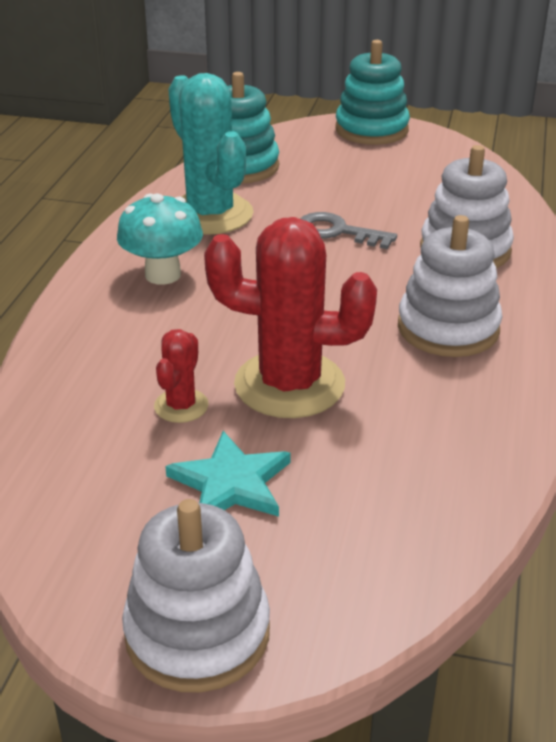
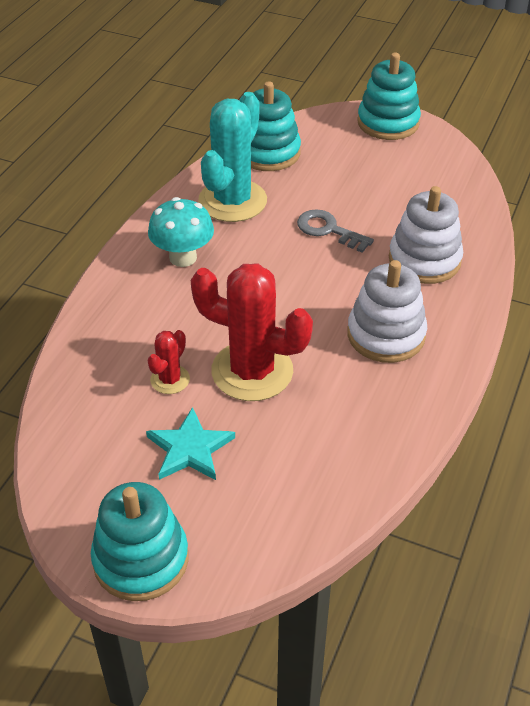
camera: 10 degrees right, 10 degrees up
(197, 633) = (141, 559): white stacking toy -> turquoise stacking toy
(210, 214) = (232, 201): turquoise cactus -> turquoise cactus turned 45 degrees clockwise

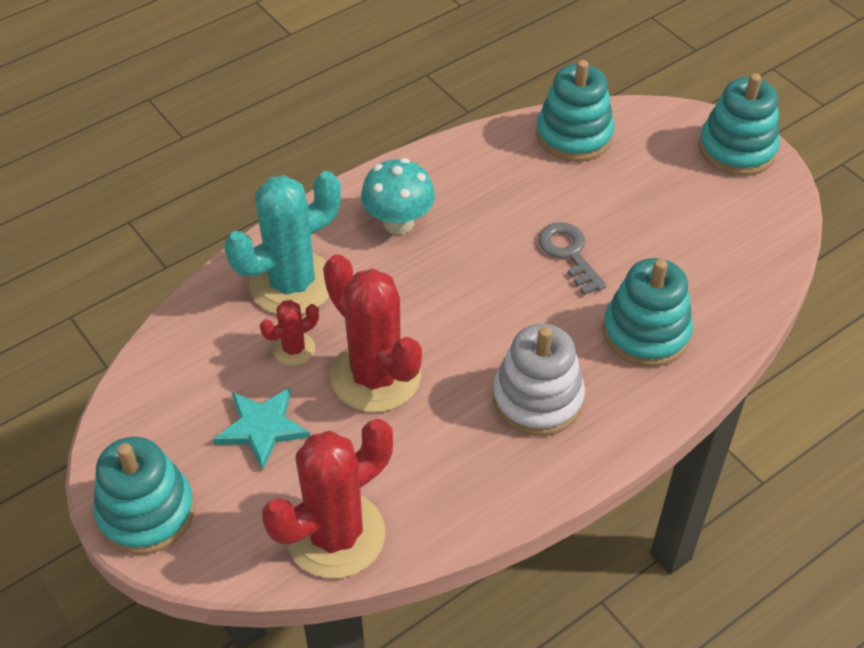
camera: 30 degrees right, 5 degrees up
(232, 201) = (494, 178): turquoise cactus -> turquoise cactus (292, 283)
(313, 499) = (335, 535): none -> red cactus
(424, 260) = (646, 333): white stacking toy -> turquoise stacking toy

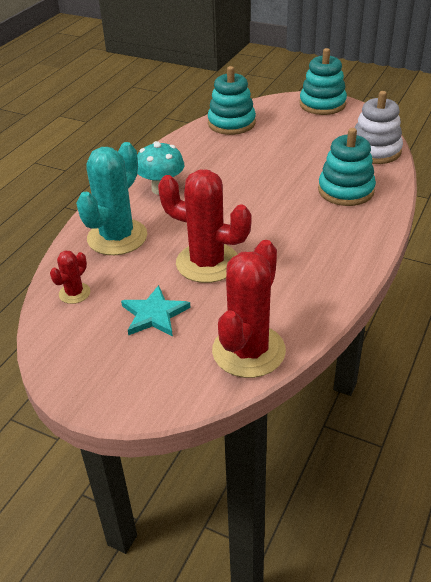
camera: 25 degrees left, 10 degrees down
(146, 512) = (108, 391): turquoise stacking toy -> none
(293, 349) = (144, 268): red cactus -> red cactus (74, 293)
(537, 399) = (313, 239): white stacking toy -> white stacking toy (375, 151)
(569, 254) = (273, 171): grey key -> none

